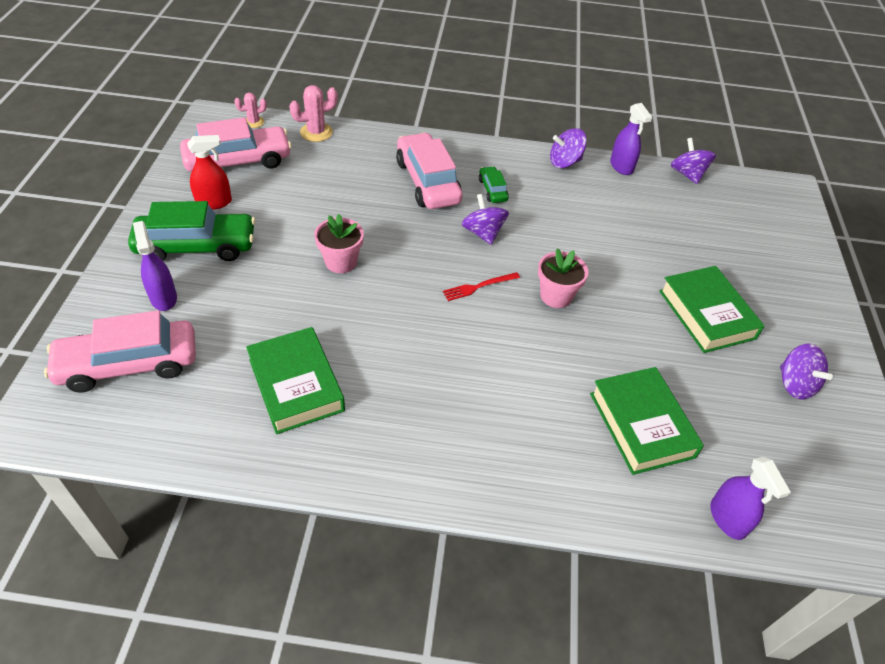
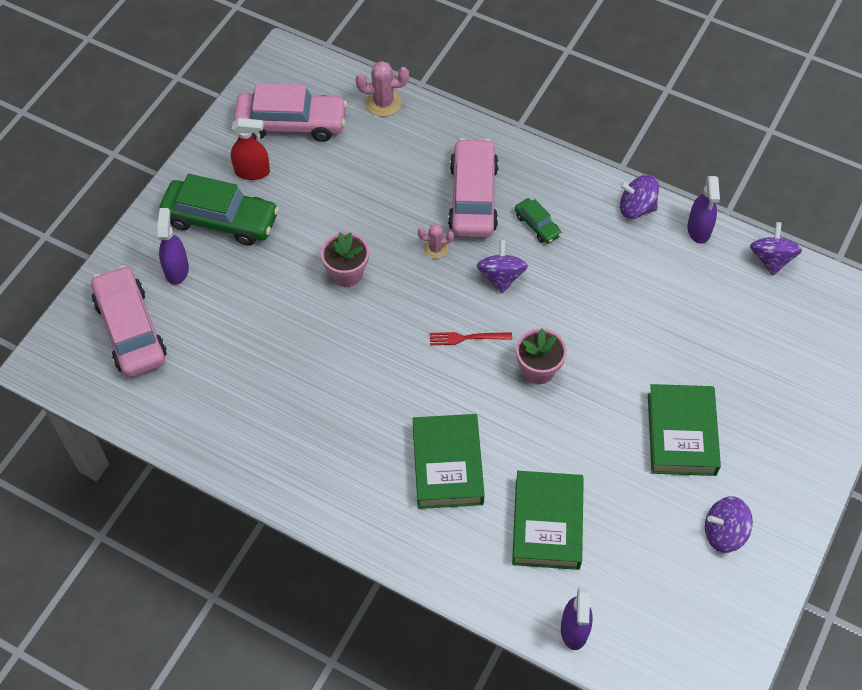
camera: 25 degrees right, 10 degrees up
(129, 364) = (131, 329): pink car -> pink car turned 60 degrees clockwise
(253, 122) = (324, 74): pink cactus -> pink cactus (435, 249)
(296, 385) = (260, 391): green book -> green book (447, 465)
(492, 190) = (537, 225): green car -> green car turned 135 degrees clockwise
(795, 384) = (724, 533): purple spinning top -> purple spinning top turned 90 degrees clockwise

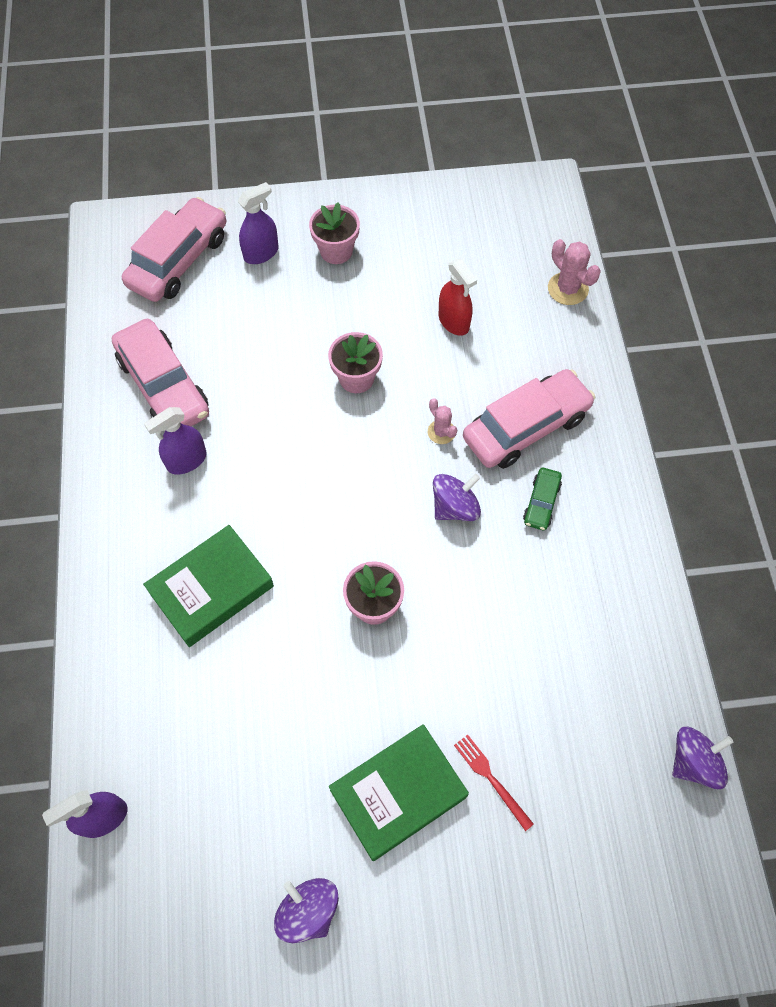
camera: 55 degrees right, 5 degrees up
(221, 220) = (336, 251): green car -> pink flower pot
(252, 171) = (405, 241): red spray bottle -> red spray bottle (454, 321)
(291, 124) = (480, 236): pink car -> pink car (163, 386)
(467, 338) = (363, 520): red fork -> red fork (491, 779)
(547, 524) = (205, 720): green book -> none
(636, 208) = (642, 582): purple spinning top -> none
(699, 229) = (668, 661): purple spray bottle -> purple spray bottle (186, 461)

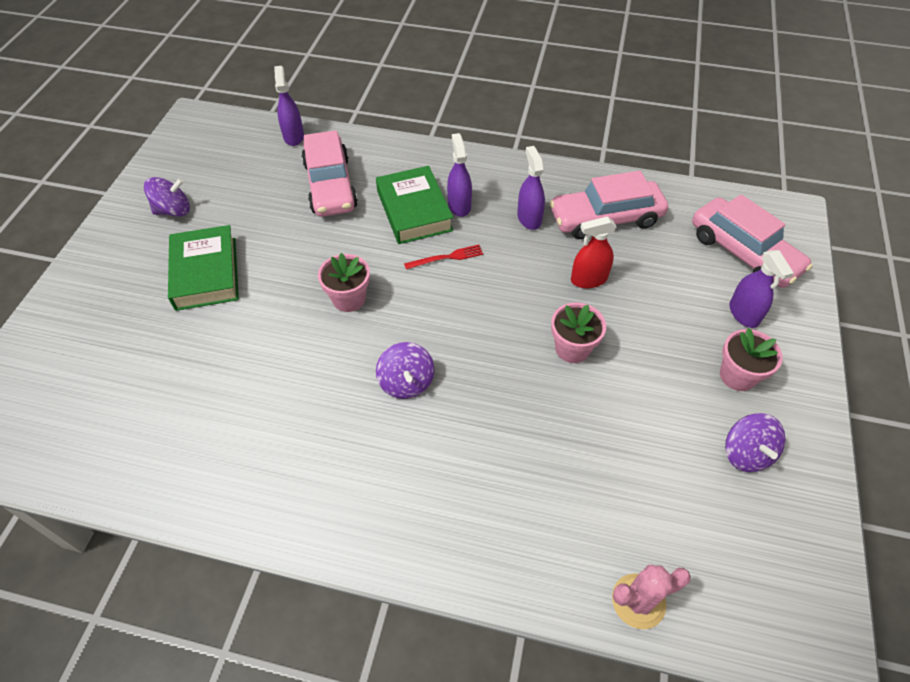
camera: 110 degrees right, 10 degrees down
(187, 541) = (459, 205): none -> purple spray bottle
(441, 432) = (488, 398): pink cactus -> none
(454, 321) = (618, 454): red spray bottle -> red spray bottle (588, 279)
(491, 779) = (175, 330): red fork -> red fork (446, 257)
(526, 427) = (464, 475): pink car -> pink car (330, 185)
(541, 502) = (377, 456): green car -> none
(694, 762) = (81, 479): purple spinning top -> purple spinning top (746, 453)

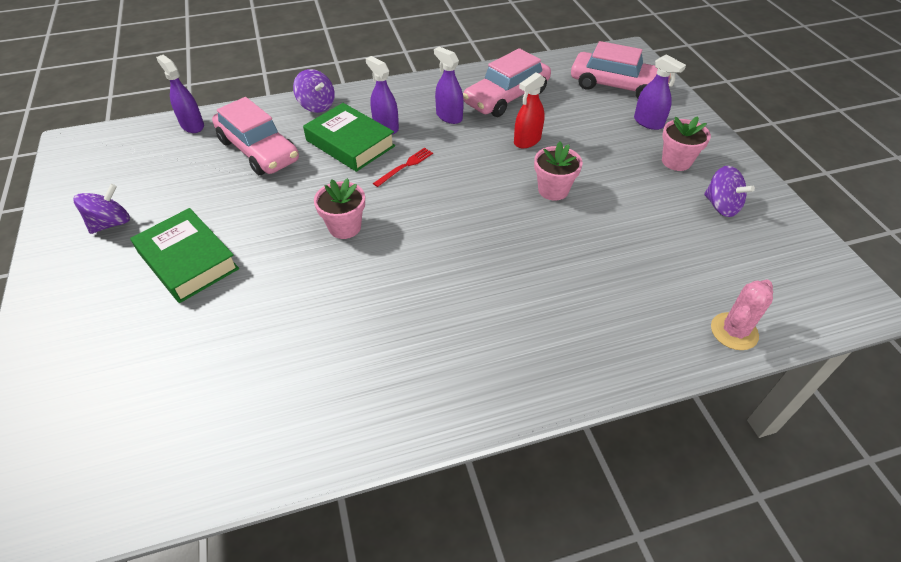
camera: 30 degrees left, 5 degrees down
(406, 382) = (445, 267): purple spinning top -> purple spinning top (317, 105)

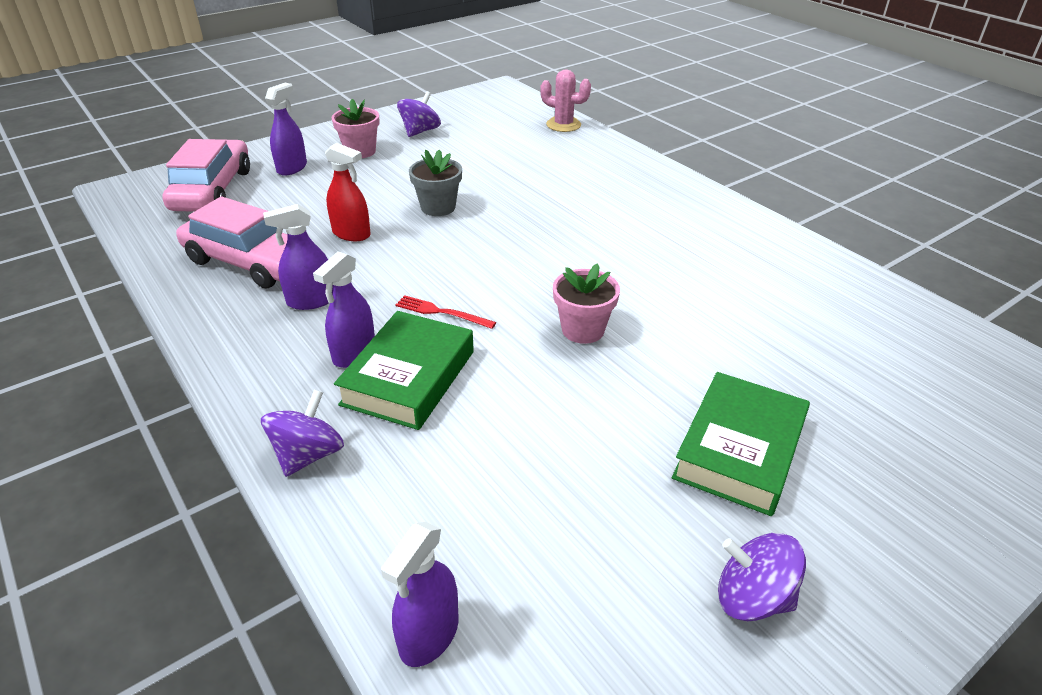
camera: 110 degrees left, 10 degrees down
(258, 150) = (469, 481): pink car -> none
(449, 116) = (311, 301): purple spray bottle -> purple spray bottle turned 45 degrees clockwise
(553, 190) = (438, 207): pink flower pot -> grey flower pot

